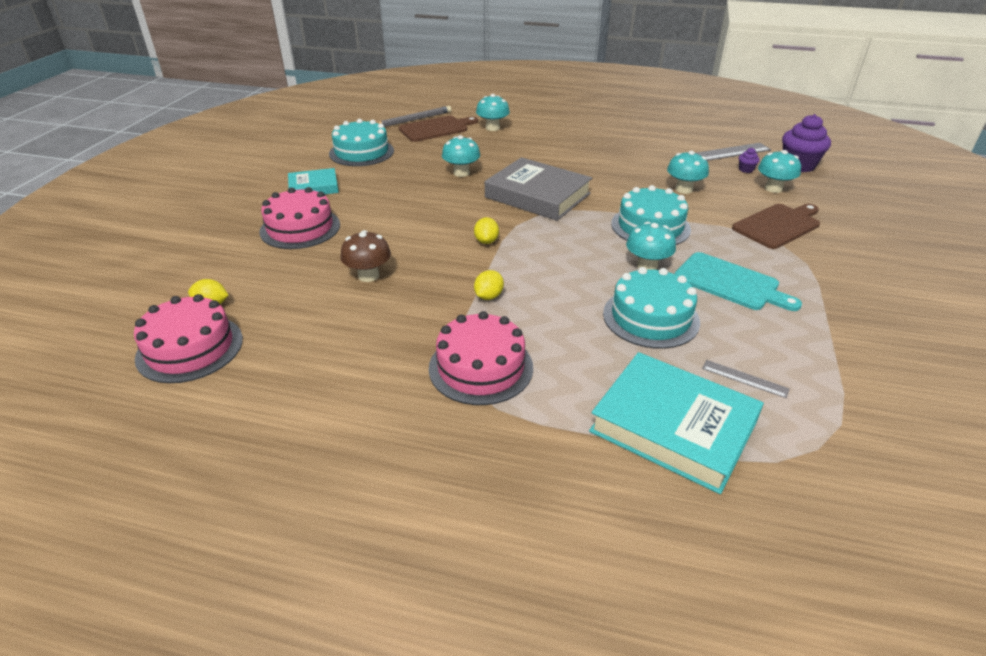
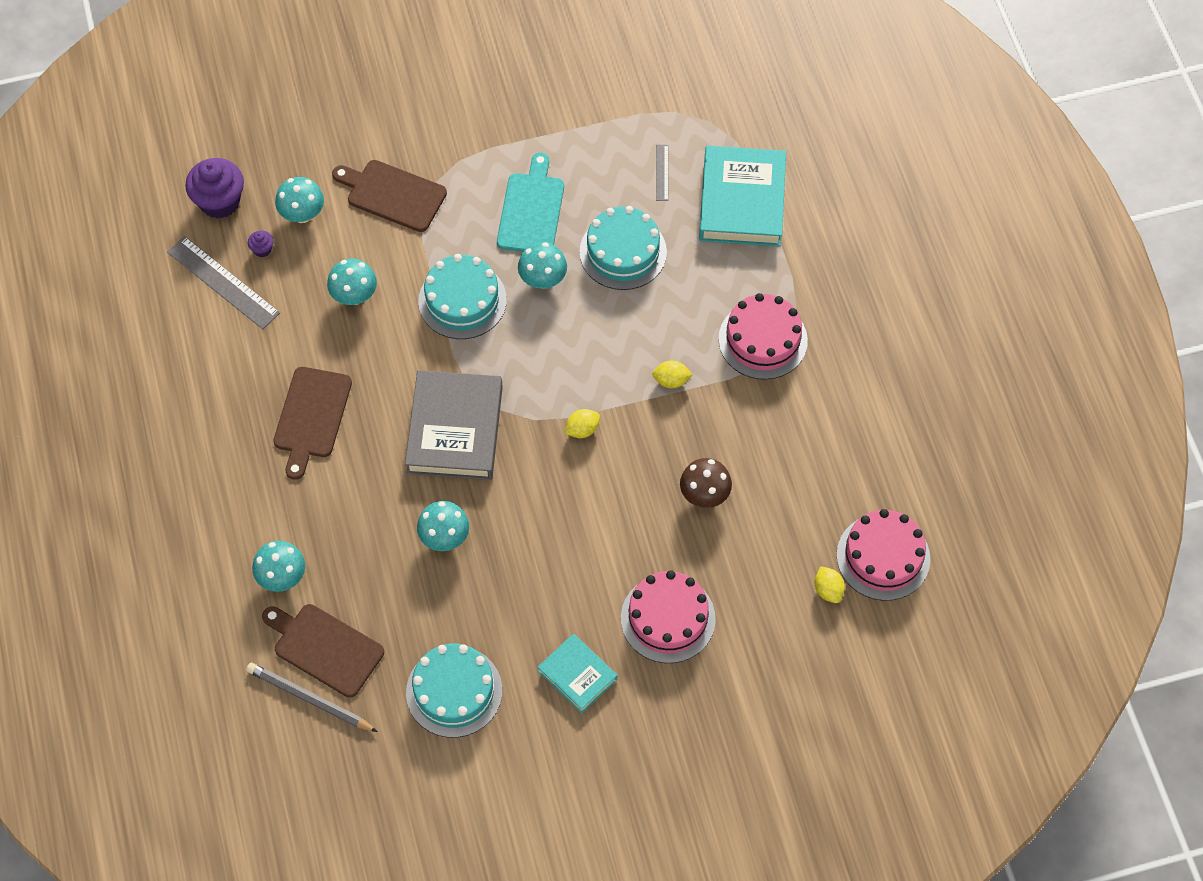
camera: 120 degrees left, 25 degrees up
(593, 156) = (311, 417): none -> brown cutting board

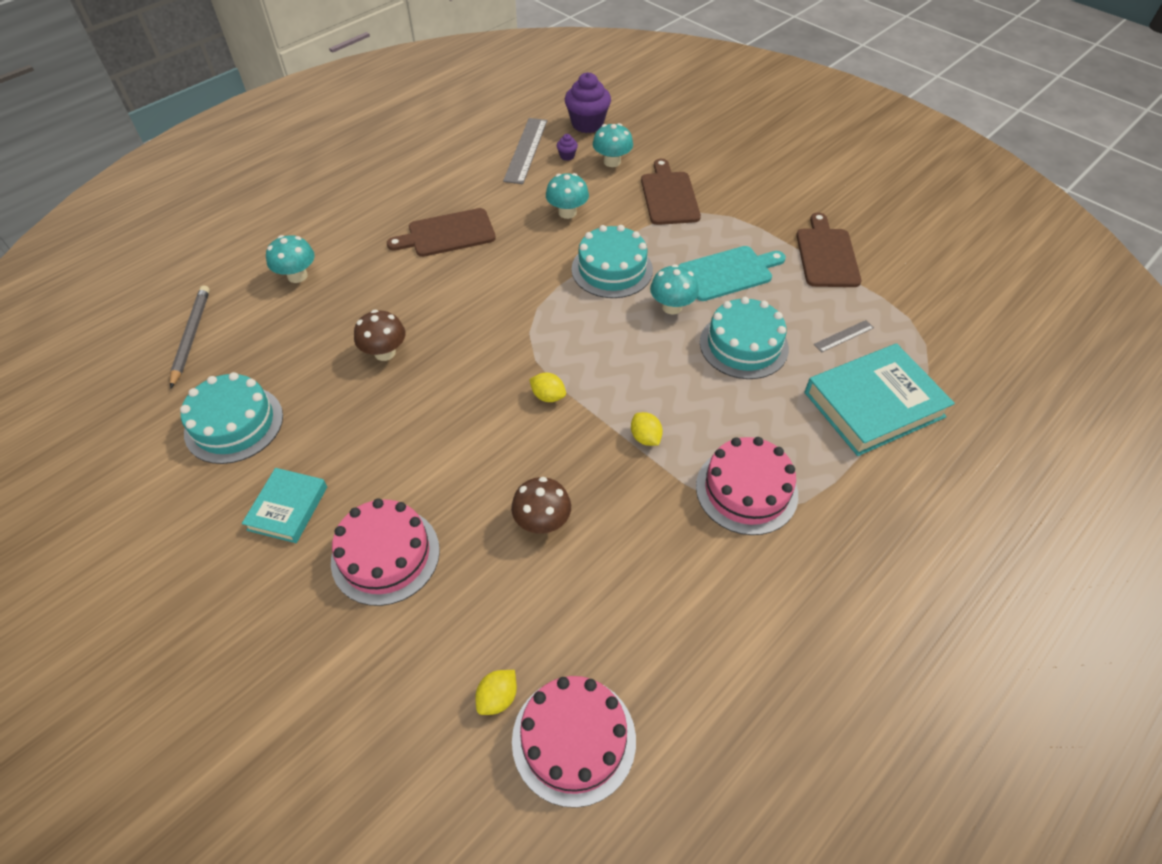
camera: 60 degrees right, 10 degrees down
(325, 648) = (243, 325): brown cutting board -> brown cutting board (826, 255)
(444, 537) = (385, 352): turquoise mushroom -> brown mushroom
(455, 430) = (491, 315): grey book -> none

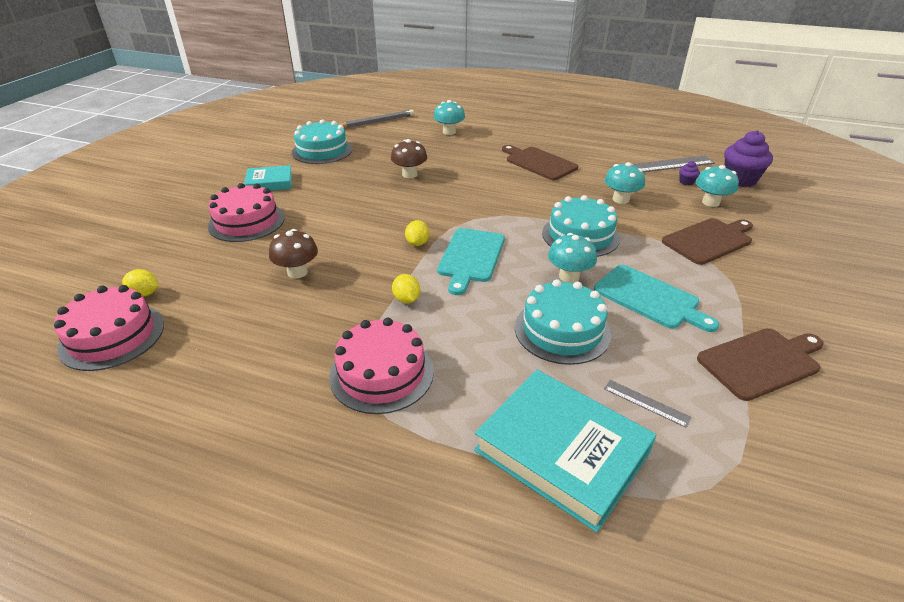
camera: 65 degrees right, 15 degrees down
(601, 363) = (470, 257): none -> turquoise cutting board
(645, 437) = (406, 299): yellow lemon -> yellow lemon turned 60 degrees counterclockwise

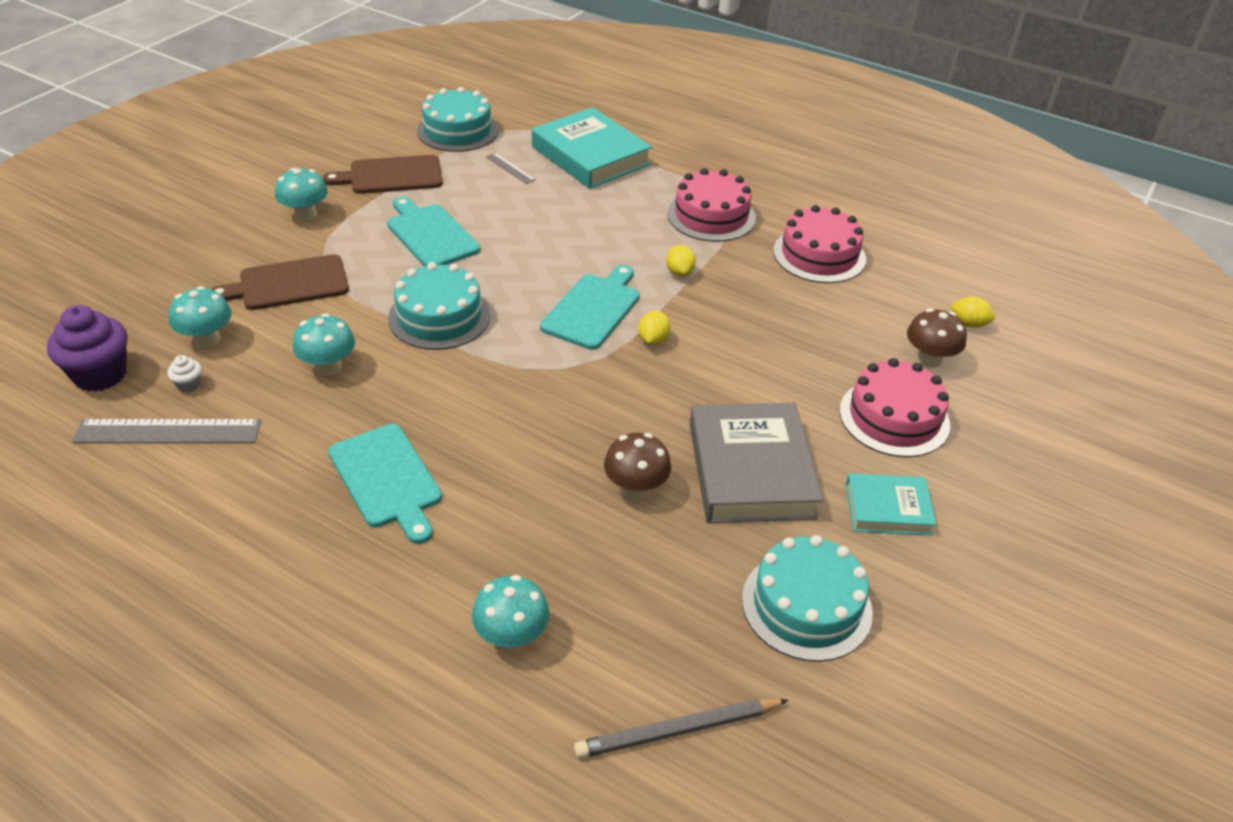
camera: 170 degrees left, 5 degrees up
(112, 336) = (970, 283): pink cake -> pink cake (819, 255)
(297, 272) = (802, 323): brown mushroom -> brown mushroom (929, 359)
(346, 188) = (750, 470): none -> grey book
(539, 163) = (387, 479): brown cutting board -> turquoise cutting board
(562, 330) = (539, 222): turquoise cake -> turquoise cake (457, 130)
(569, 276) = (494, 268): turquoise mushroom -> turquoise mushroom (305, 215)
(686, 182) = (189, 385): purple cupcake -> white cupcake

